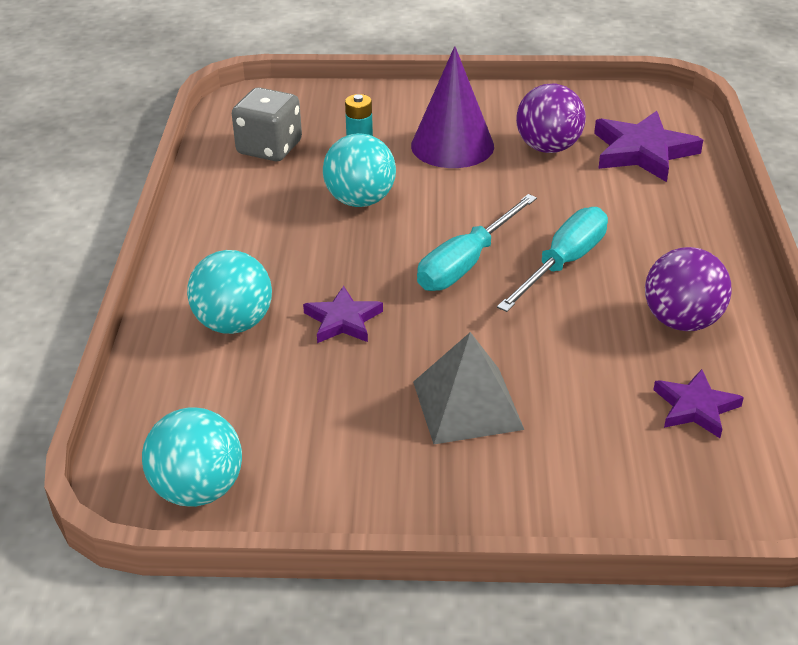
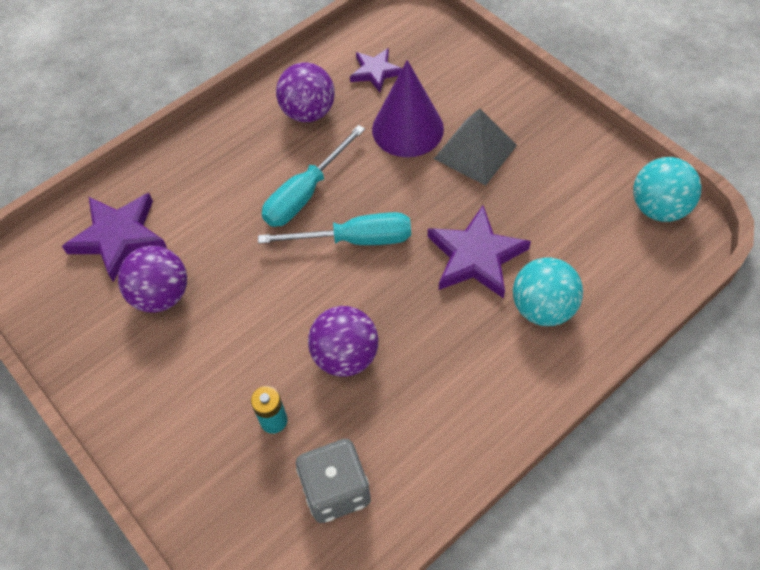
camera: 130 degrees left, 20 degrees up
(343, 320) = (476, 256): purple star -> purple star, size x1.64
(360, 201) = (345, 356): turquoise ball -> purple ball
(452, 145) = (212, 359): purple cone -> purple cone (407, 129)
(563, 264) = (305, 193): turquoise screwdriver -> turquoise screwdriver turned 45 degrees counterclockwise

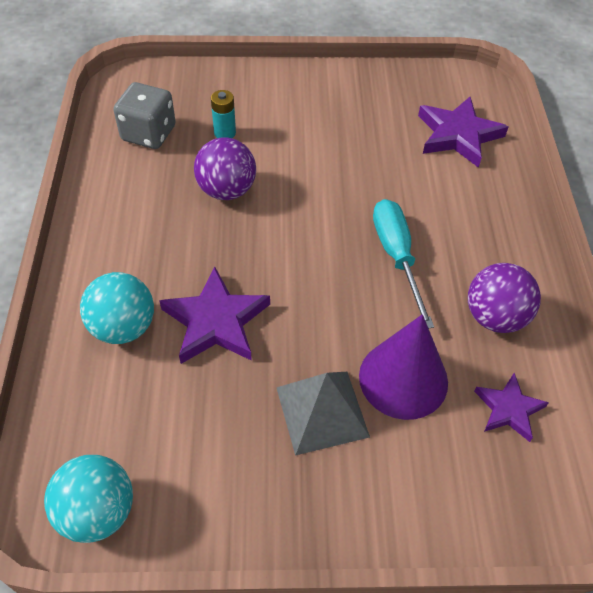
camera: 125 degrees right, 5 degrees down
(161, 295) = (381, 131): purple ball -> none
(355, 240) = (317, 257): turquoise screwdriver -> none

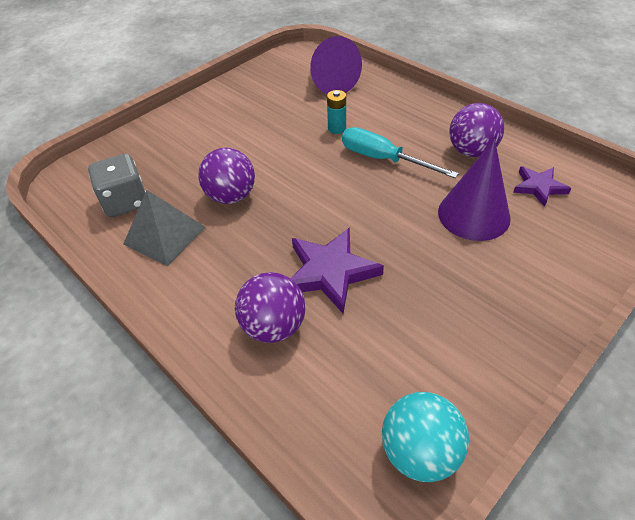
camera: 40 degrees left, 5 degrees down
(123, 327) = (274, 326): turquoise ball -> purple ball
(225, 133) = (183, 166): turquoise battery -> turquoise battery (337, 128)
(322, 412) = (459, 266): grey pyramid -> grey pyramid (165, 235)
(458, 135) = (329, 81): purple star -> purple cone

